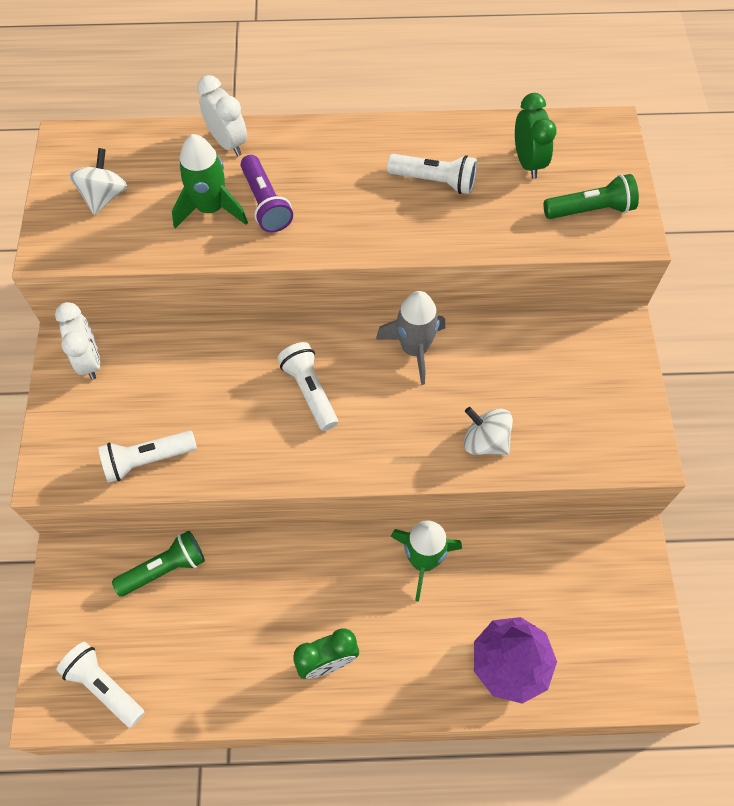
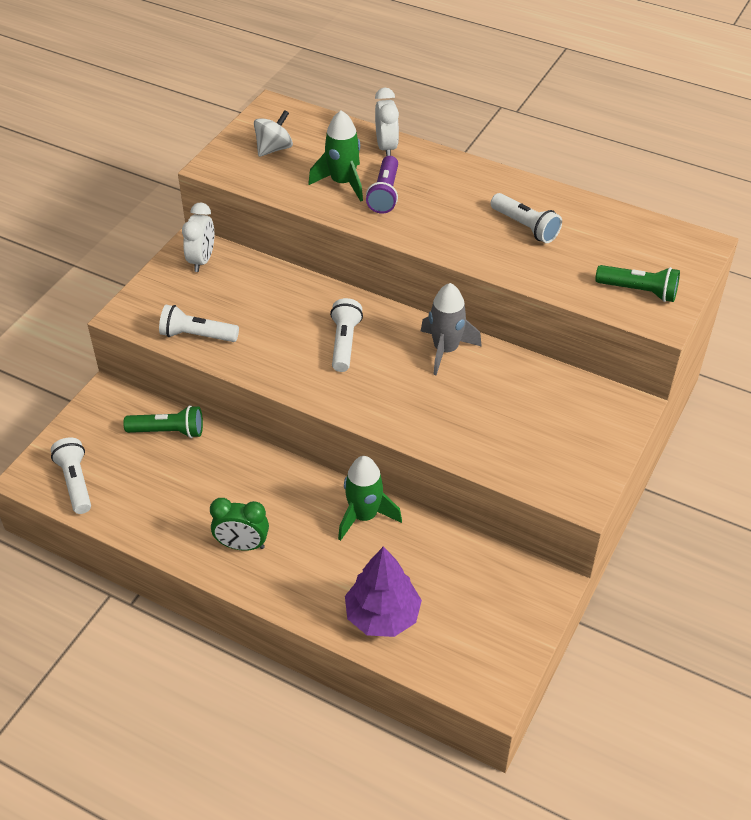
camera: 30 degrees right, 15 degrees down
(485, 441) = (455, 431): white spinning top -> none
(528, 162) = (612, 242): green clock -> none

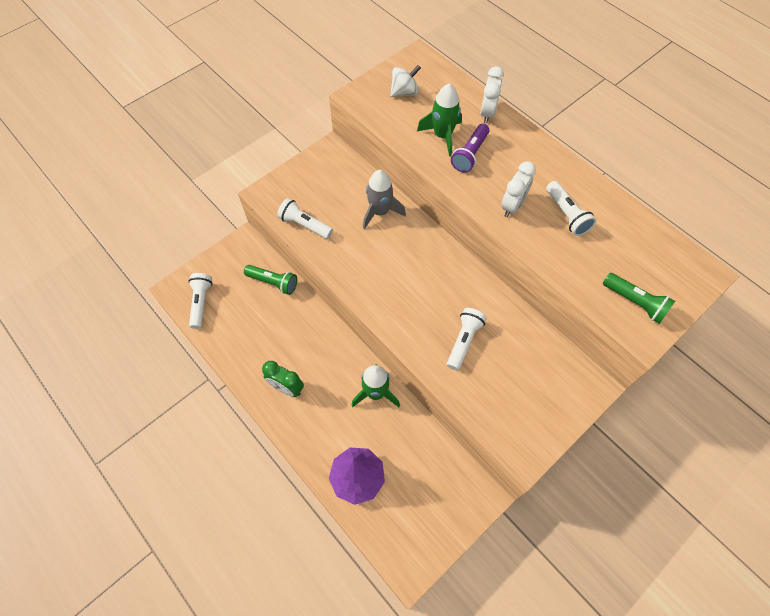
camera: 20 degrees right, 15 degrees up
(202, 260) = (332, 164): white clock -> white clock (512, 206)
(344, 343) = (403, 262): white flashlight -> white flashlight (464, 341)
(445, 350) = (473, 291): grey rocket -> grey rocket (380, 212)

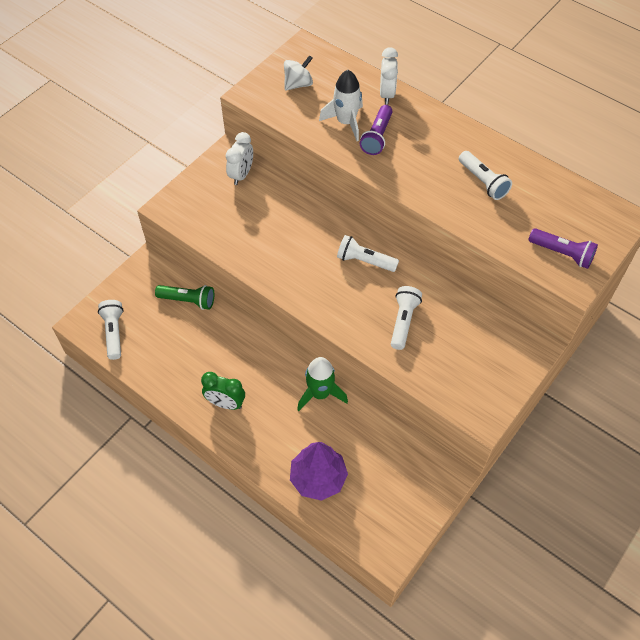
camera: 10 degrees left, 5 degrees down
(304, 225) = (216, 232): white flashlight -> white flashlight (364, 261)
(380, 212) = (292, 209): grey rocket -> none
(442, 136) = (346, 122): green rocket -> white rocket
(512, 206) = (428, 181): white clock -> white clock (241, 175)
(635, 302) = (562, 253): green flashlight -> purple flashlight

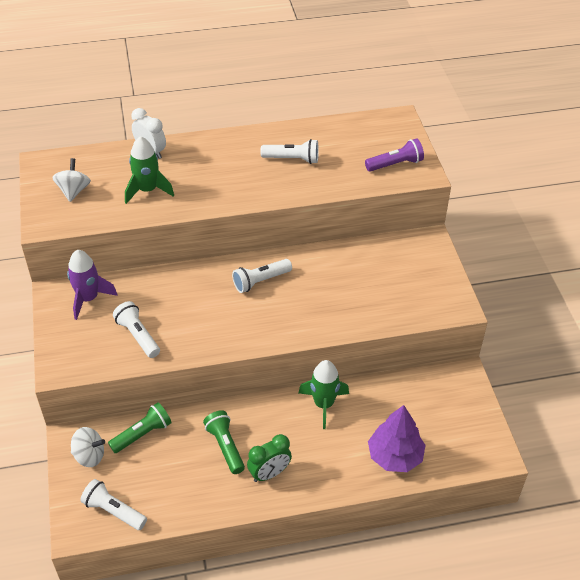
camera: 50 degrees left, 10 degrees down
(144, 284) = (89, 456): none -> white spinning top
(223, 358) = (225, 446): none -> green flashlight
(241, 175) = (88, 298): white clock -> purple rocket
(346, 122) = (148, 190): white rocket -> green rocket
(377, 137) = (184, 183): purple flashlight -> none
(403, 321) = (337, 296): white flashlight -> white flashlight (138, 336)

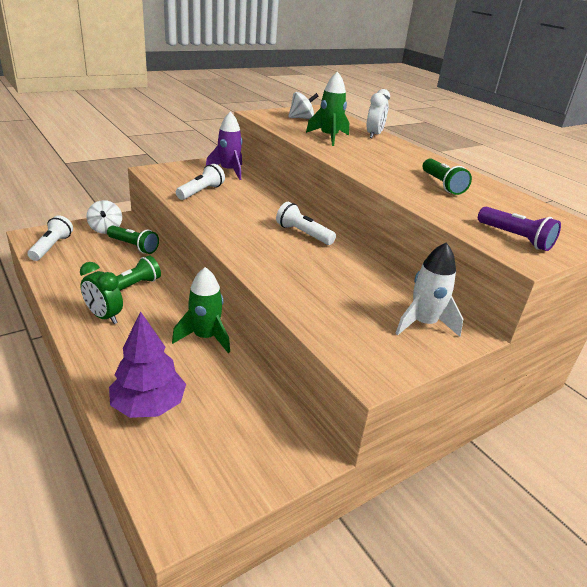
camera: 65 degrees right, 15 degrees down
(292, 159) = (442, 185): white flashlight -> green flashlight
(413, 258) = (423, 323): none -> white rocket

